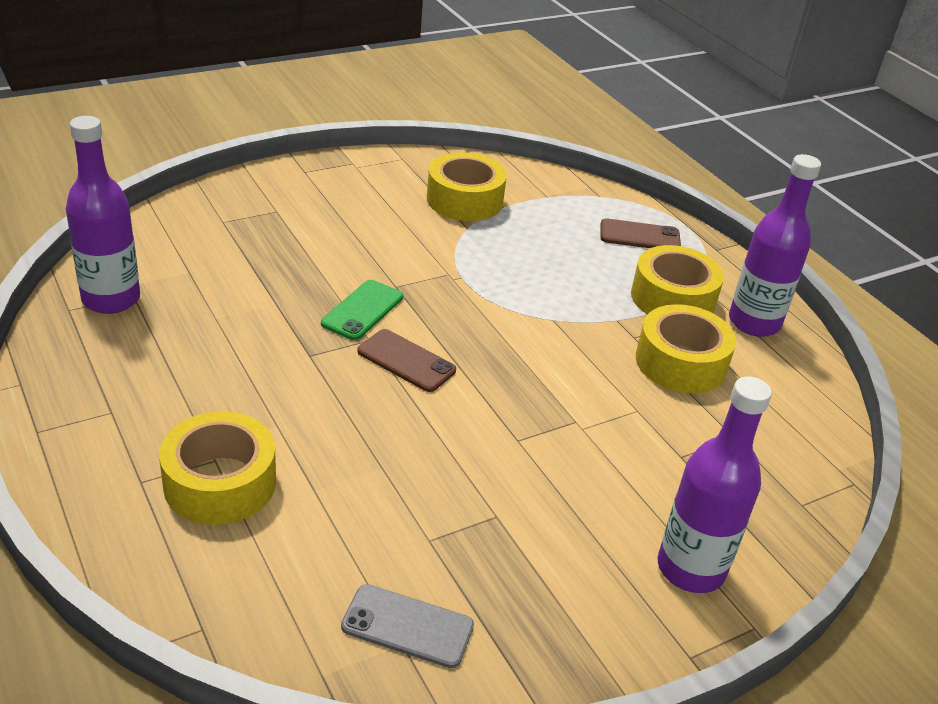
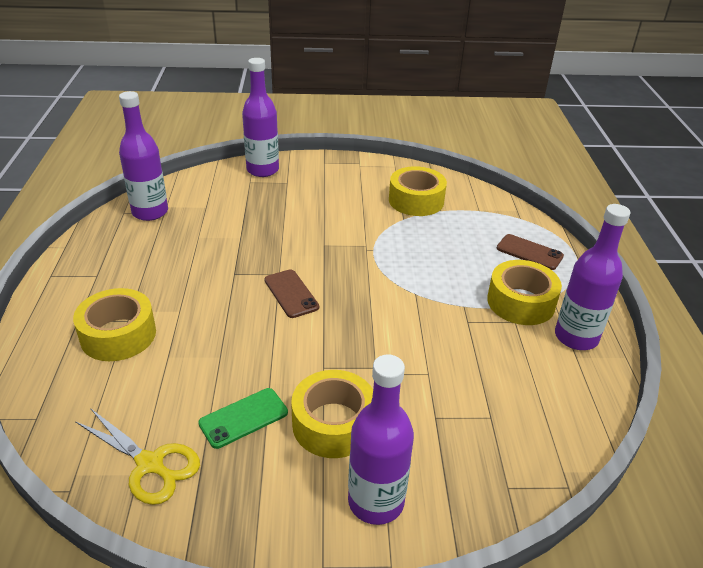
camera: 30 degrees right, 0 degrees up
(227, 200) = (262, 170): none -> purple bottle
(362, 310) = (289, 254): green phone -> green phone (243, 418)
(407, 626) = (150, 464): grey phone -> yellow scissors
(680, 362) = (490, 349): yellow tape -> yellow tape (333, 424)

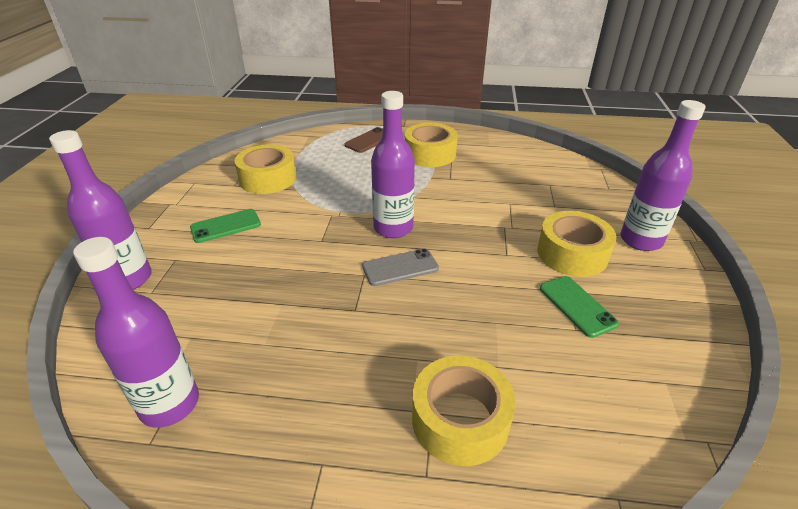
camera: 80 degrees left, 0 degrees up
(150, 464) = (651, 373): yellow scissors -> none
(291, 294) = (400, 267): brown phone -> grey phone
(334, 194) = (226, 226): none -> green phone
(576, 337) = (469, 142): purple bottle -> purple bottle (393, 228)

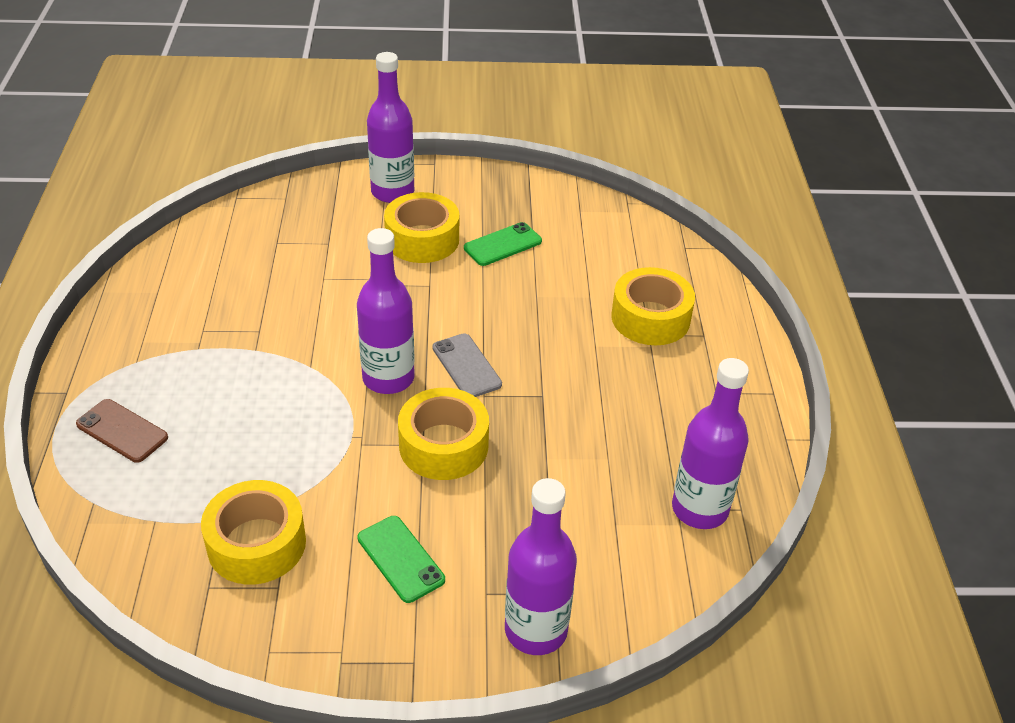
camera: 100 degrees left, 5 degrees up
(430, 154) = (181, 354): yellow tape -> yellow tape (443, 445)

